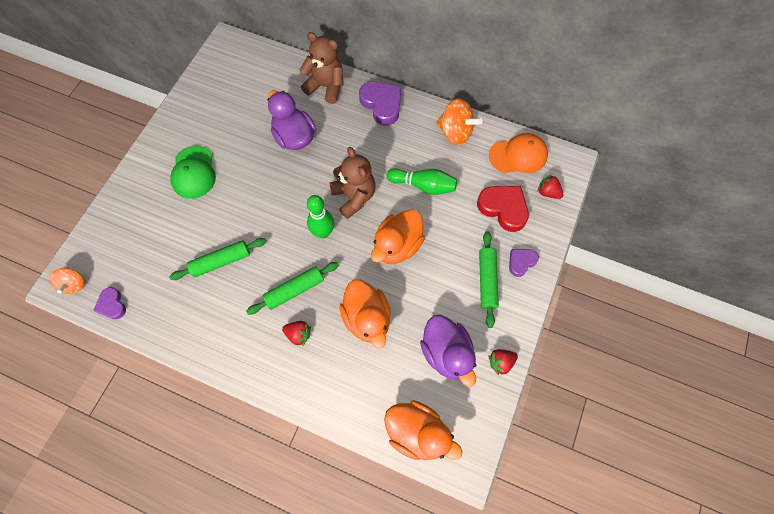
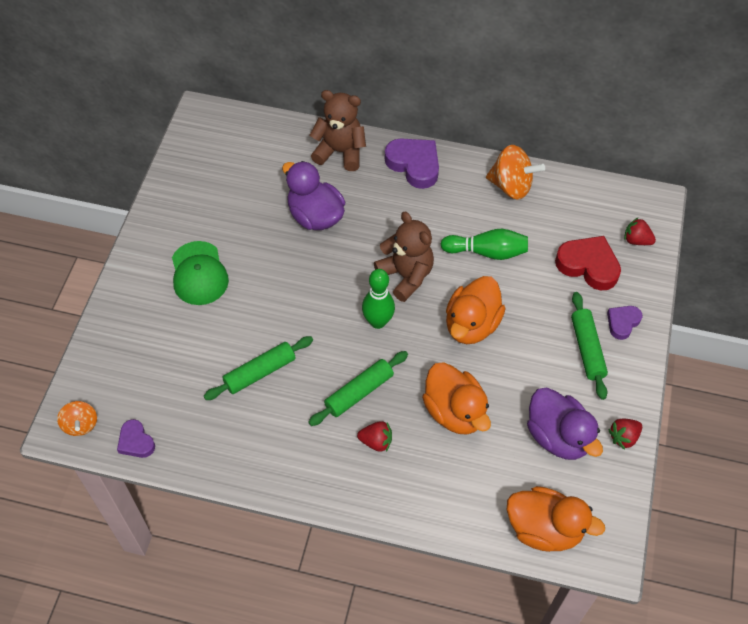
camera: 10 degrees left, 10 degrees down
(518, 155) = (592, 203): orange cap -> none

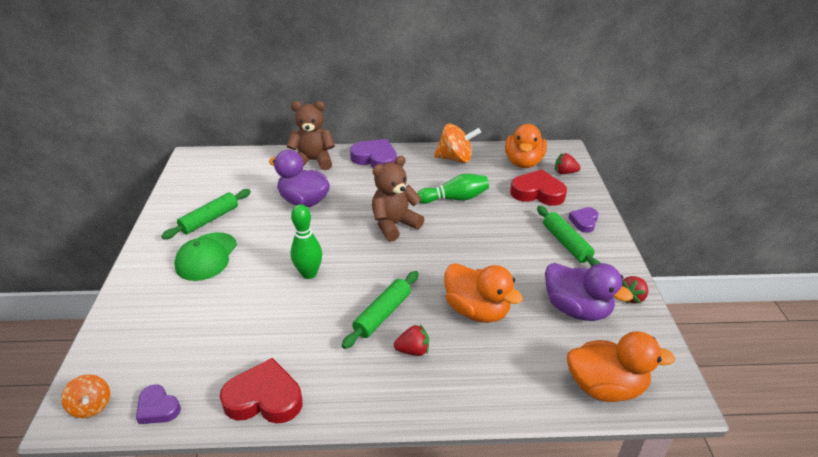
camera: 15 degrees left, 20 degrees down
(199, 273) = (206, 256): green cap -> green cap turned 45 degrees clockwise
(228, 456) = (264, 398): none -> red heart
(260, 372) = (281, 319): green rolling pin -> green rolling pin (210, 219)
(378, 321) = (381, 259): green bowling pin -> green bowling pin (309, 274)
(406, 276) = (394, 225): brown teddy bear -> brown teddy bear turned 75 degrees counterclockwise
(471, 325) = (463, 246): orange duck -> orange duck (523, 162)

